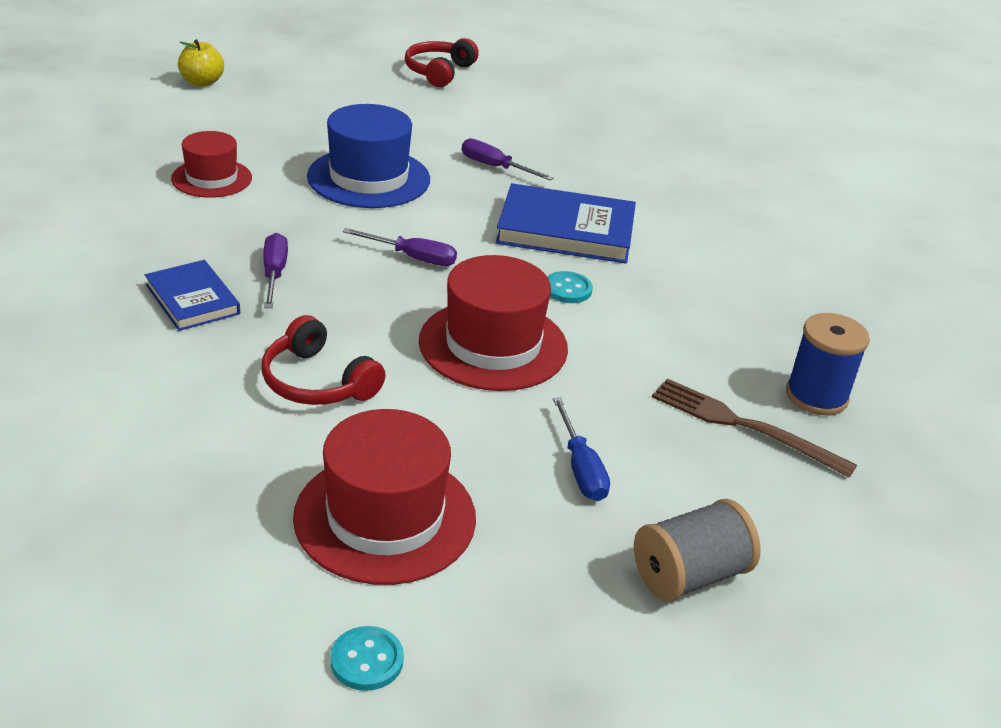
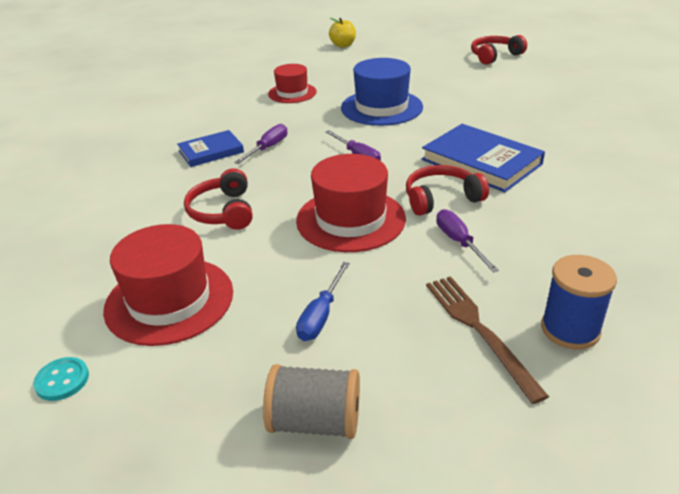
camera: 40 degrees right, 0 degrees up
(192, 299) = (211, 151): blue book -> blue book turned 60 degrees clockwise
(495, 167) = (472, 115): purple screwdriver -> purple screwdriver (459, 242)
(567, 289) = (441, 198): turquoise button -> red headphones

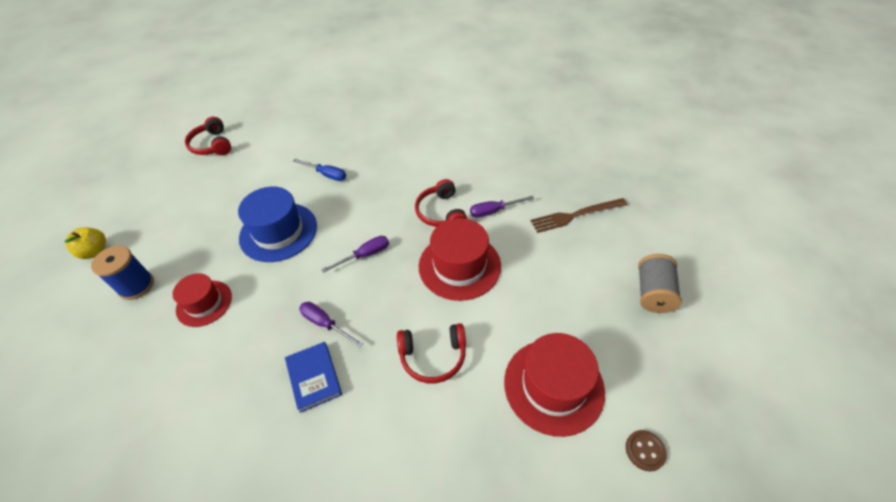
camera: 85 degrees left, 15 degrees up
(62, 380) = (645, 450): turquoise button -> brown button
(321, 315) = (567, 288): blue screwdriver -> blue screwdriver (326, 175)
(481, 162) = (396, 184): blue book -> none
(570, 329) = (573, 181): blue spool -> blue spool (136, 285)

